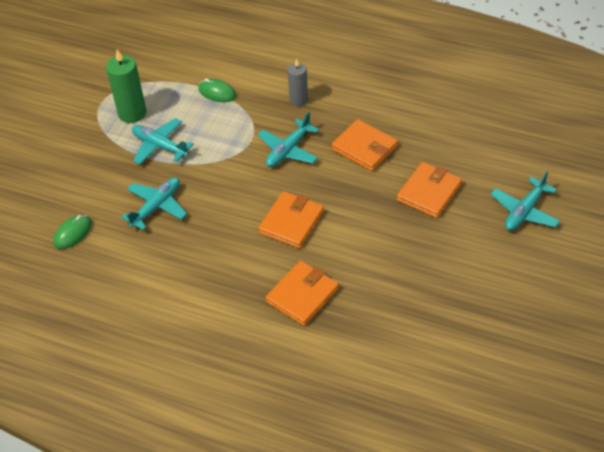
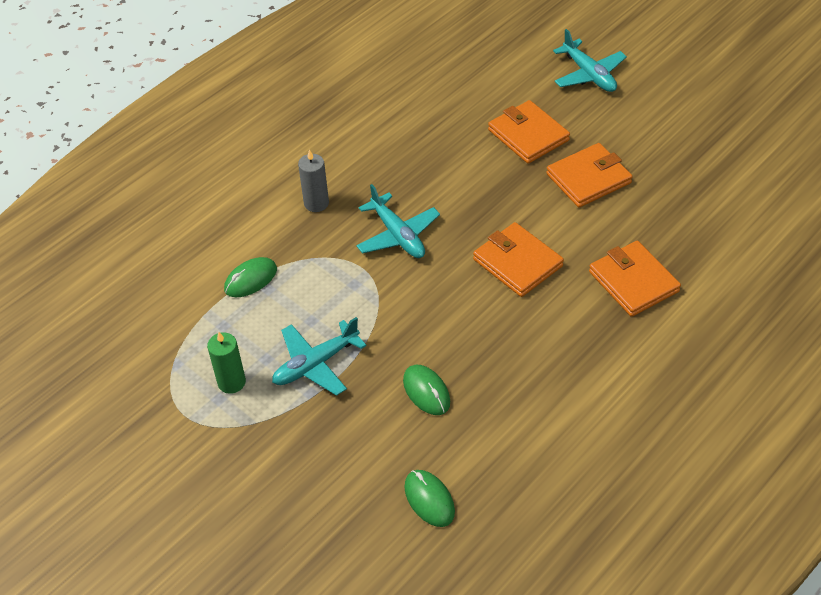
camera: 70 degrees left, 0 degrees up
(132, 113) = (231, 382): green candle -> green candle, size x0.65
(157, 206) = (426, 391): turquoise plane -> green mouse
(364, 148) = (432, 167): orange wallet -> orange wallet (588, 178)

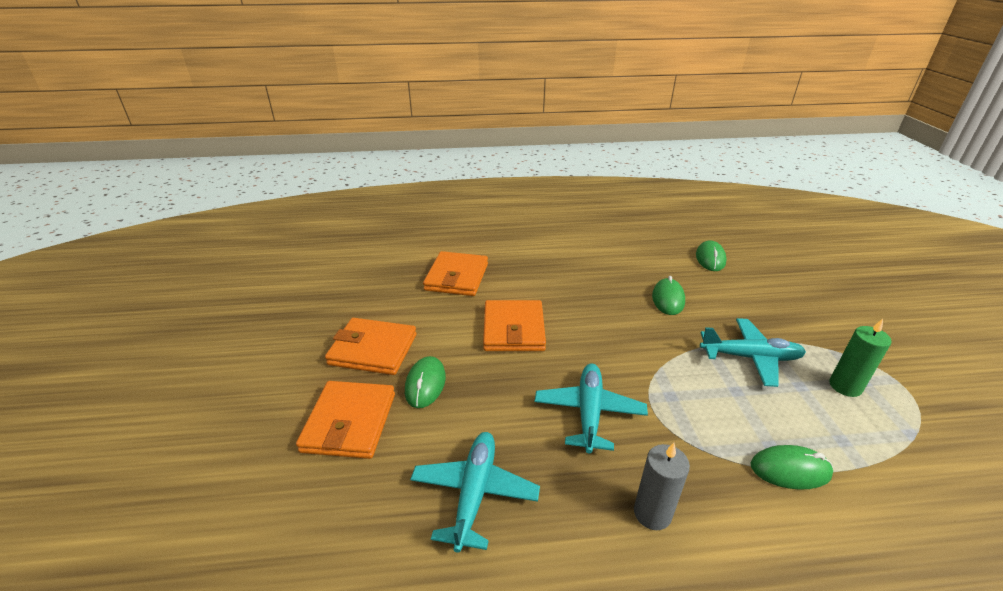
camera: 140 degrees left, 15 degrees down
(519, 182) = (425, 384): none -> green mouse
(589, 74) = (191, 444): turquoise plane -> turquoise plane (474, 493)

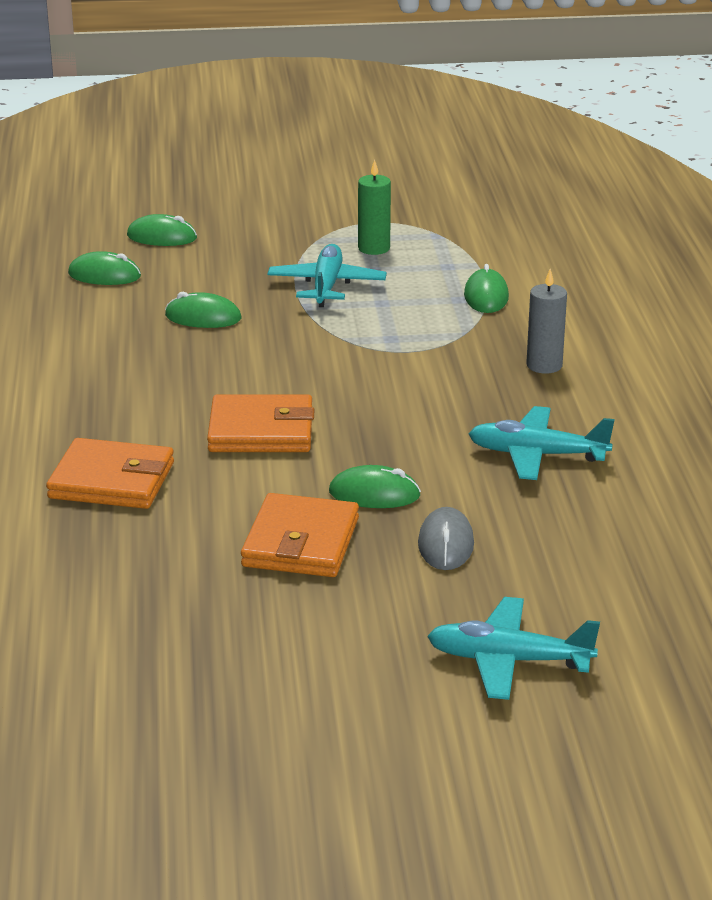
camera: 90 degrees left, 5 degrees down
(349, 422) = (445, 544): orange wallet -> grey mouse
(589, 412) = (418, 387): turquoise plane -> turquoise plane (508, 660)
(783, 276) = (162, 237): none -> green mouse

